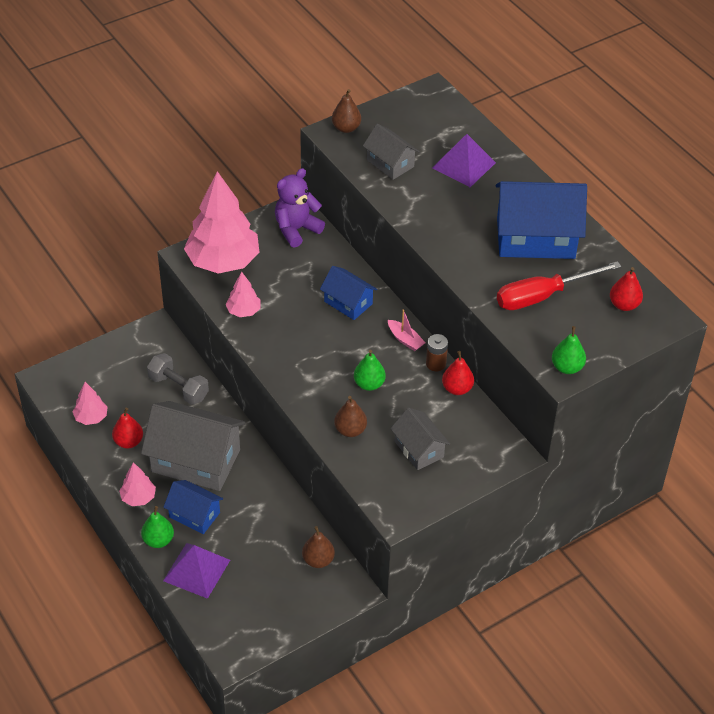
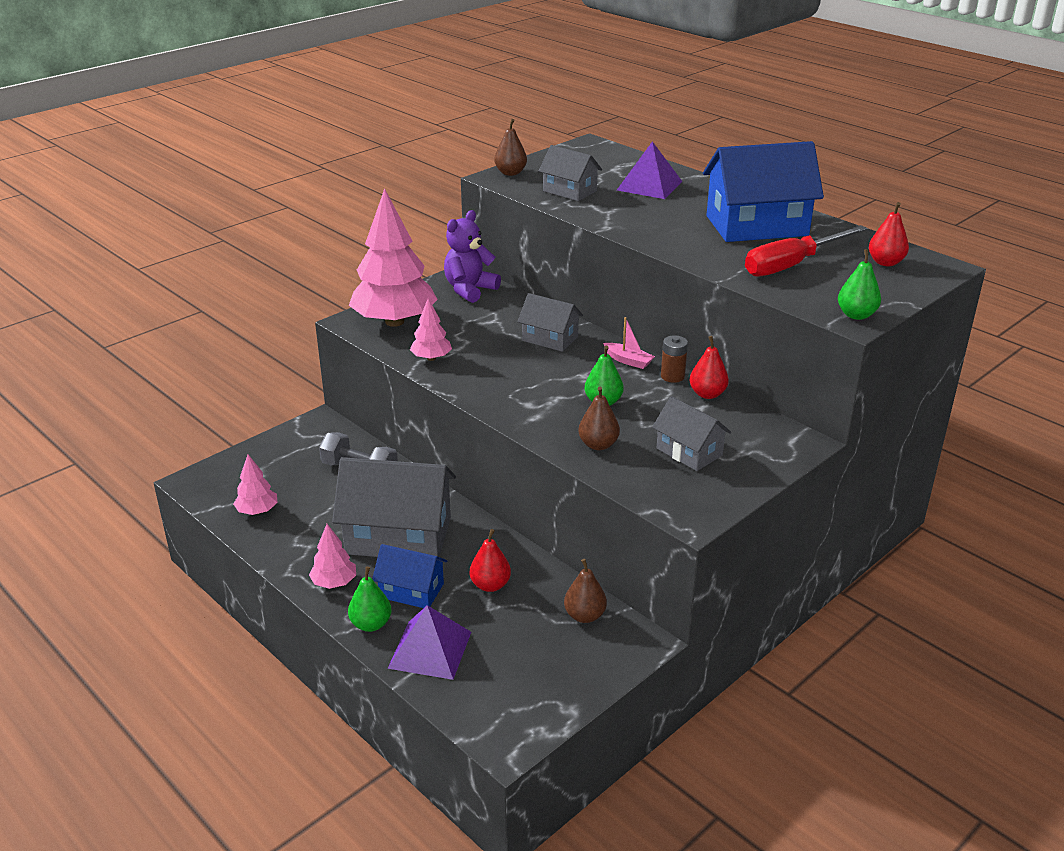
camera: 10 degrees left, 15 degrees down
(128, 442) = (309, 528): red pear -> red pear (490, 585)
(348, 303) = (550, 339): blue house -> grey house

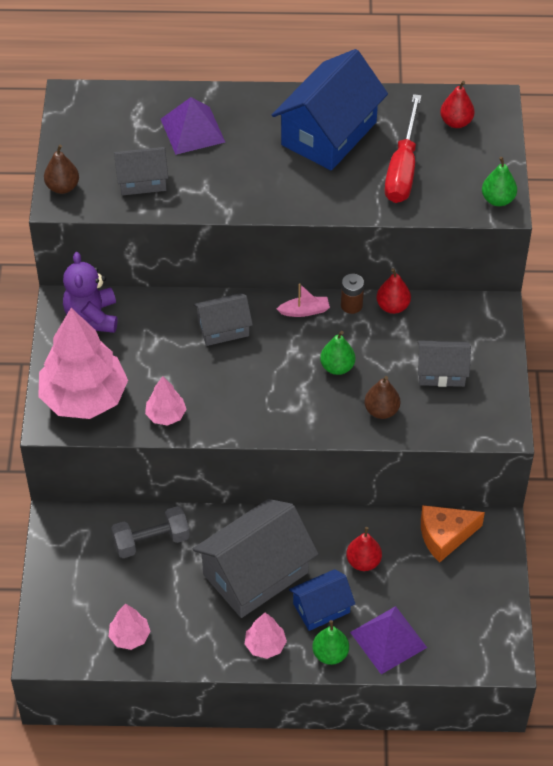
camera: 45 degrees left, 20 degrees up
(584, 616) = (445, 536): brown pear -> orange cheese

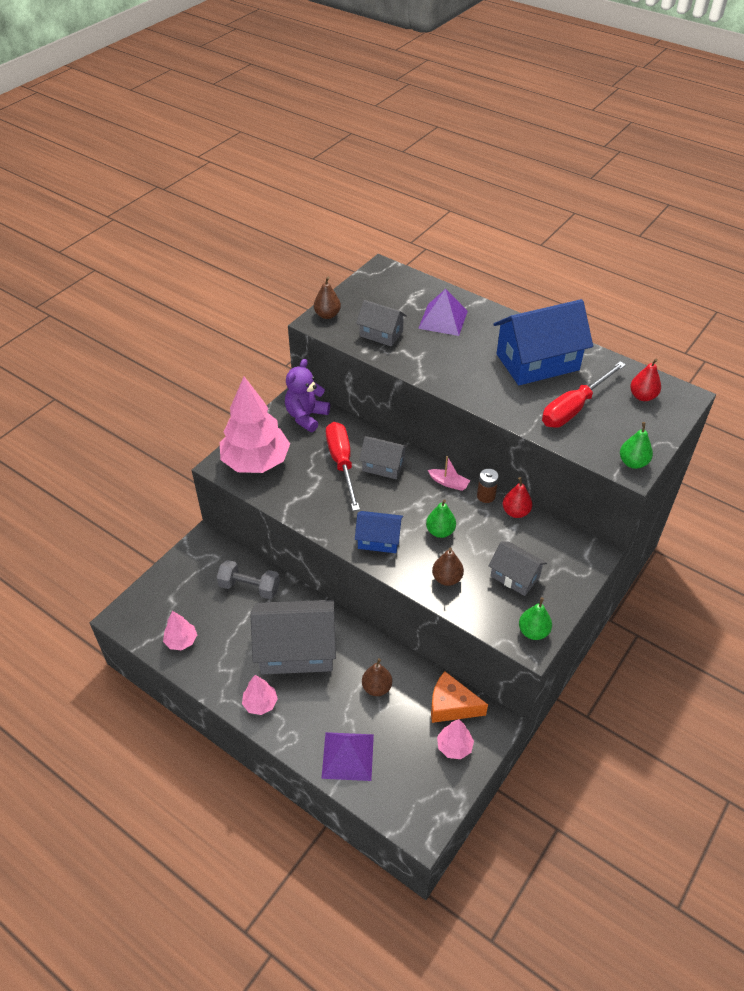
camera: 35 degrees right, 5 degrees down
(166, 415) = (296, 500): pink tree -> pink tree (454, 746)
(178, 349) = (342, 463): none -> red screwdriver
(321, 608) = (320, 702): blue house -> blue house (379, 540)
(330, 654) = (298, 739): green pear -> green pear (533, 631)
(363, 562) = (377, 687): red pear -> brown pear

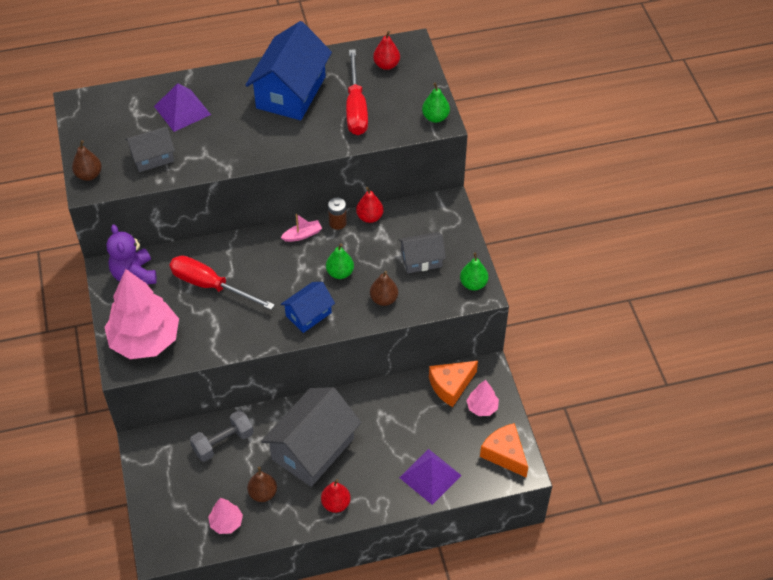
camera: 50 degrees left, 5 degrees up
(260, 703) = (336, 504): pink tree -> red pear
(377, 687) = (394, 420): brown pear -> brown pear (263, 493)
(383, 466) = (242, 262): grey house -> none
(424, 801) = (504, 454): none -> orange cheese

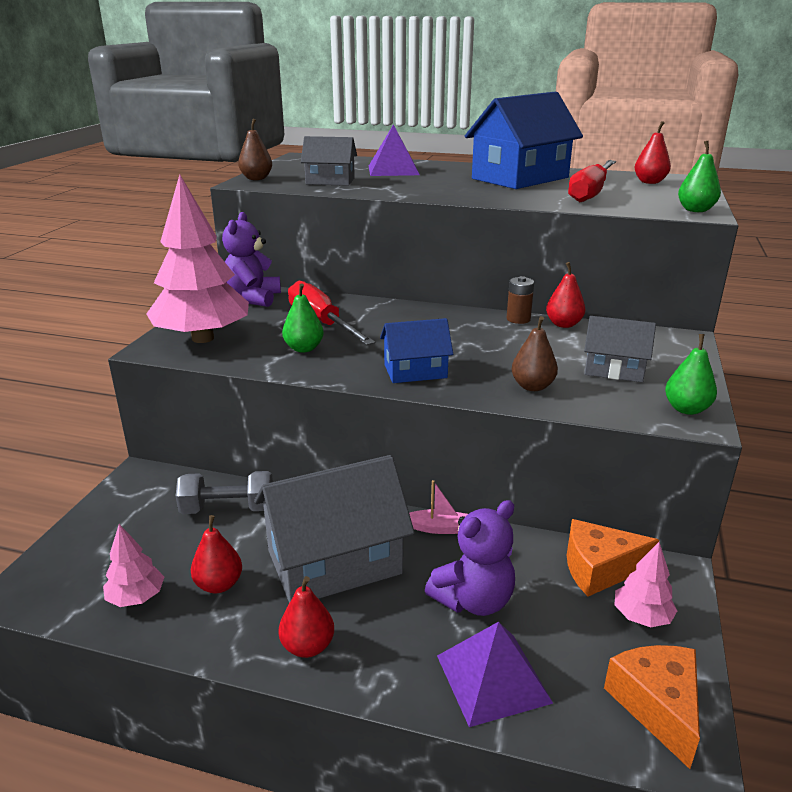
camera: 30 degrees right, 25 degrees down
(263, 493) = (219, 585): brown pear -> red pear
(302, 235) = (466, 317): pink boat -> pink boat (438, 528)
(340, 273) = (488, 352): green pear -> green pear (304, 348)
(399, 437) = (473, 600): none -> purple teddy bear

